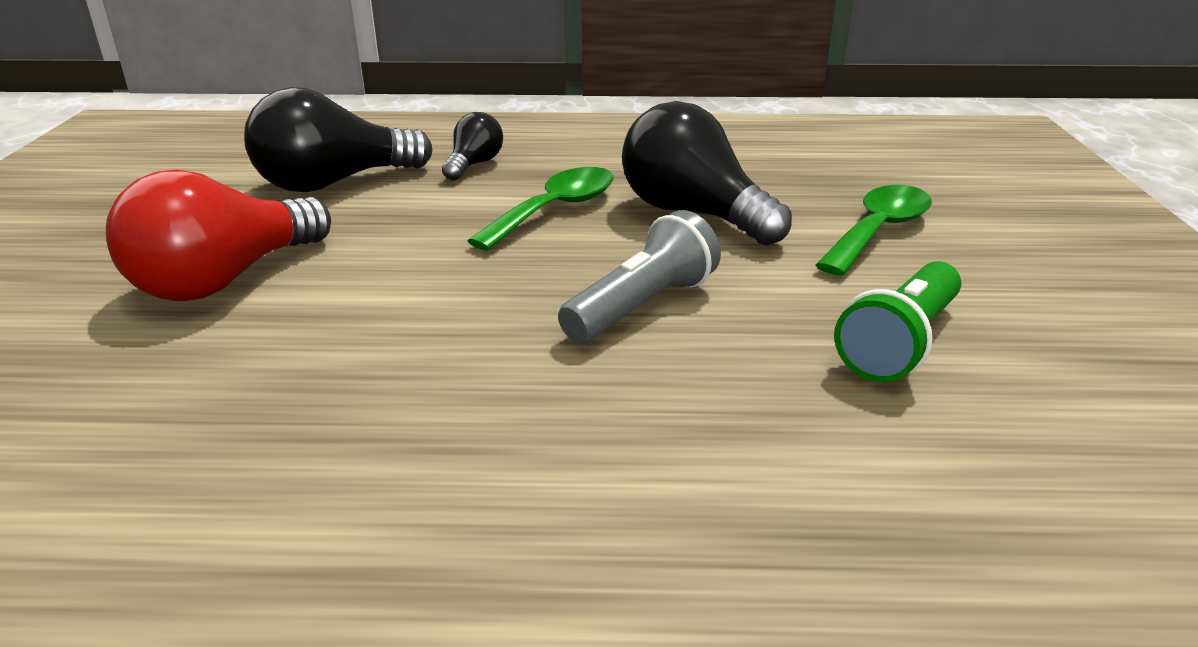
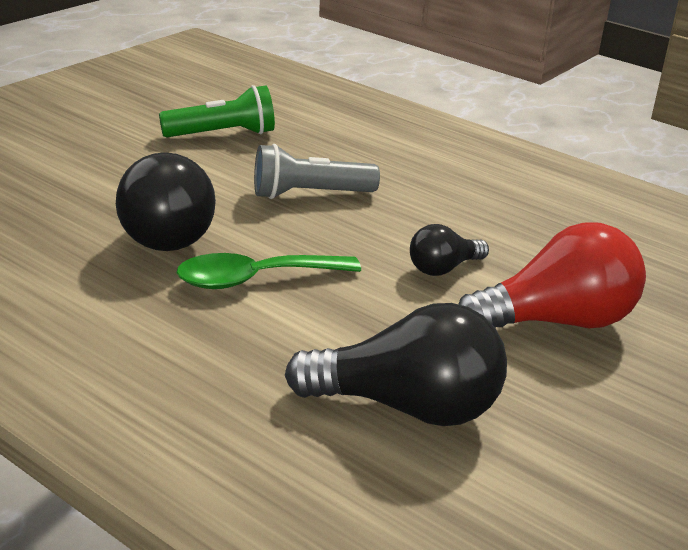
camera: 145 degrees left, 0 degrees up
(474, 165) = (246, 370): black light bulb -> black light bulb (443, 268)
(878, 231) = (90, 173): green spoon -> none

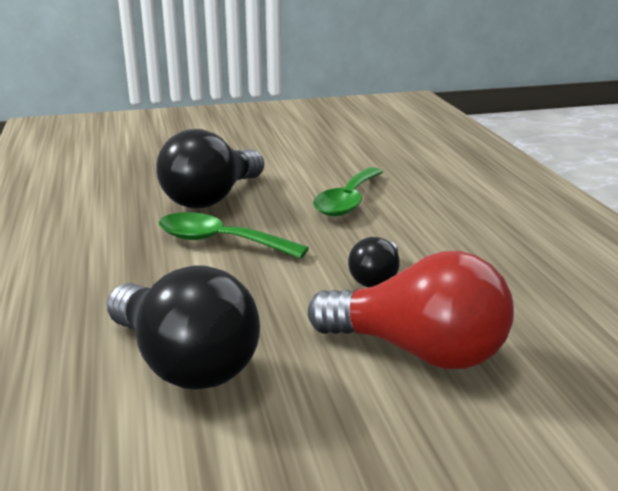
camera: 40 degrees right, 5 degrees down
(222, 134) = (344, 152): green flashlight -> none
(309, 194) = (348, 201): grey flashlight -> green spoon
(443, 268) = (376, 278): black light bulb -> black light bulb turned 75 degrees counterclockwise

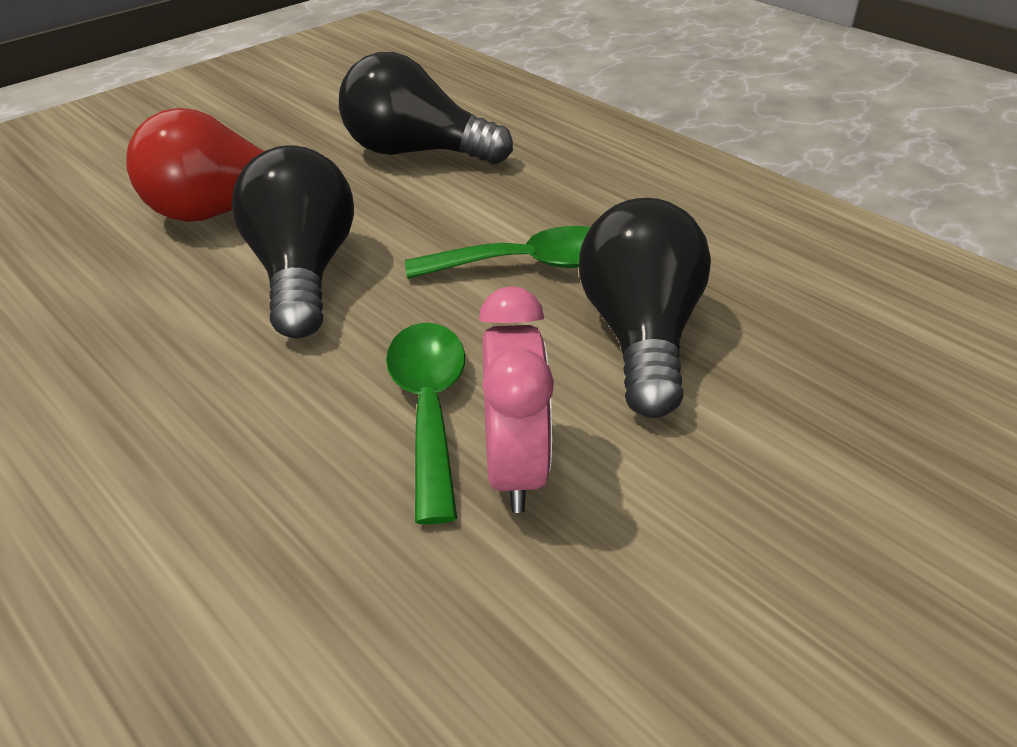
camera: 150 degrees right, 15 degrees up
(328, 179) = (514, 468): none -> pink clock
(376, 278) = (302, 273): black light bulb -> black light bulb, size x1.90

